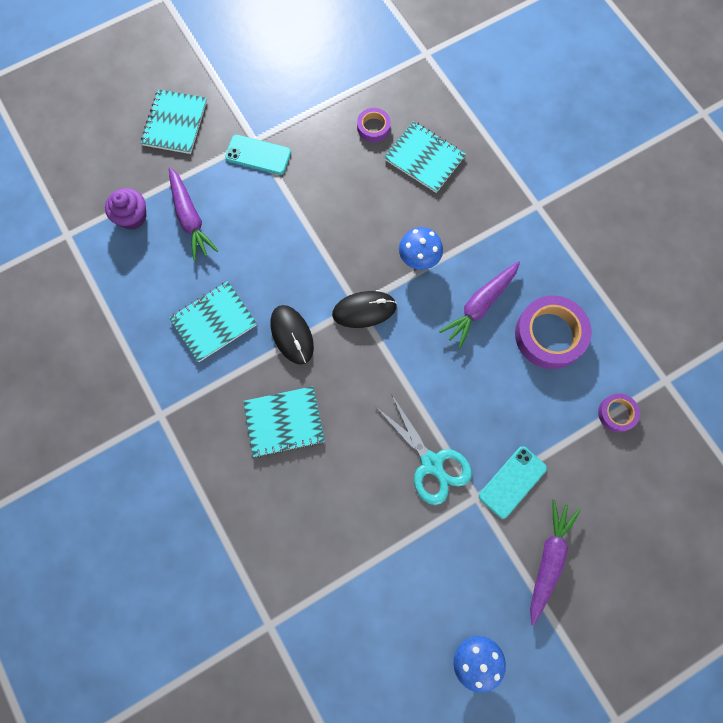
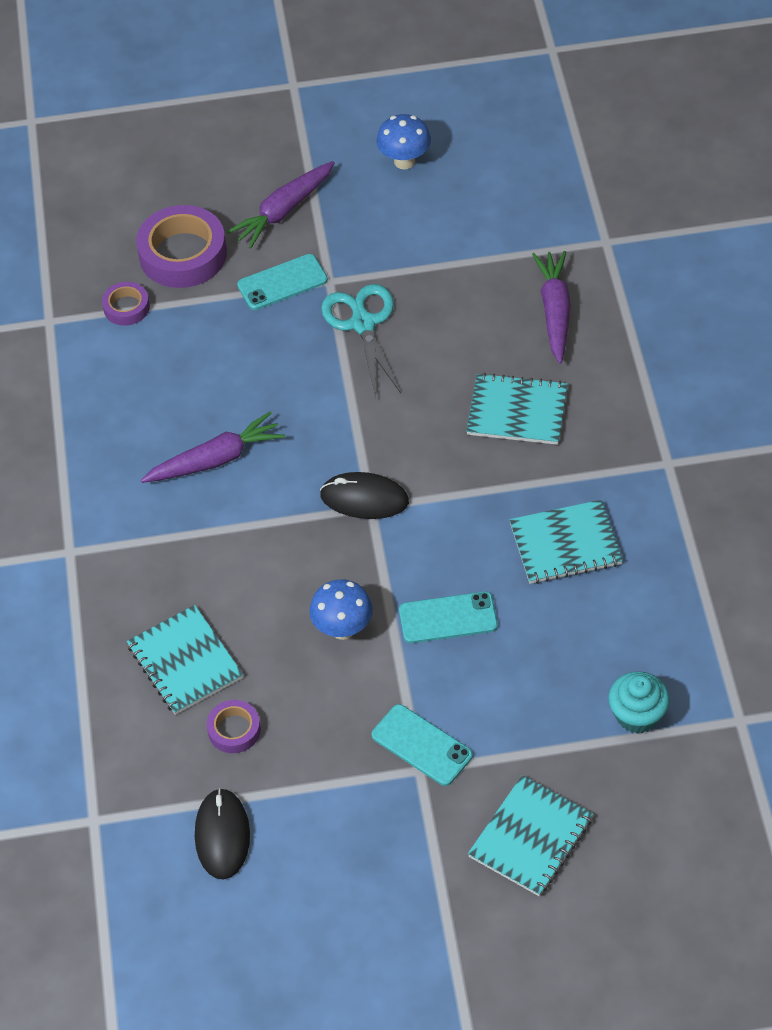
camera: 155 degrees left, 20 degrees down
(132, 217) = (637, 715): purple cupcake -> turquoise cupcake
(190, 218) = (553, 686): purple carrot -> purple carrot (555, 311)
(273, 241) = (448, 618): none -> turquoise phone
(292, 335) = (469, 499): black mouse -> black mouse (222, 835)
(418, 259) = (263, 535): blue mushroom -> blue mushroom (343, 629)
(549, 335) = (151, 403): purple tape -> purple tape (183, 254)

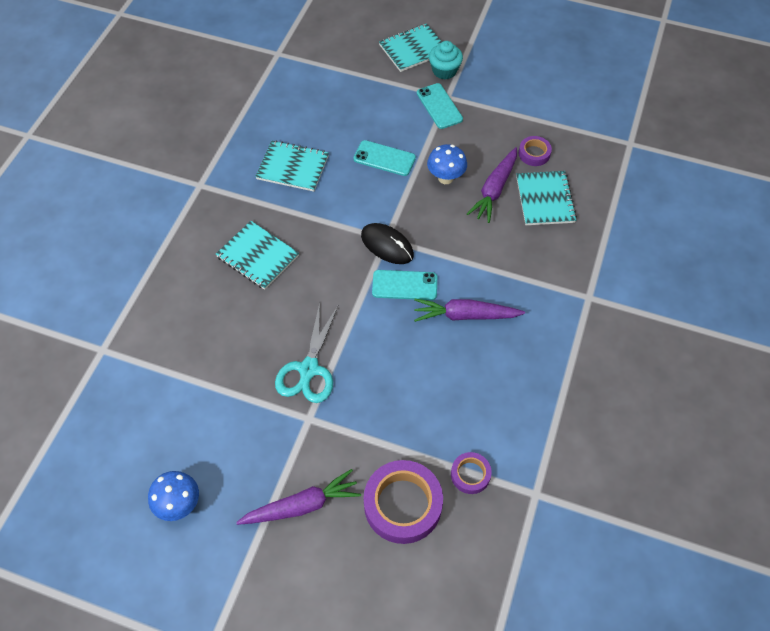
camera: 155 degrees left, 5 degrees up
(222, 835) = (564, 109): black mouse -> none
(282, 282) = (343, 435): turquoise phone -> turquoise phone (404, 285)
(555, 311) = (179, 313): purple carrot -> purple carrot (494, 190)
(637, 715) = (324, 75): turquoise cupcake -> turquoise cupcake (444, 71)

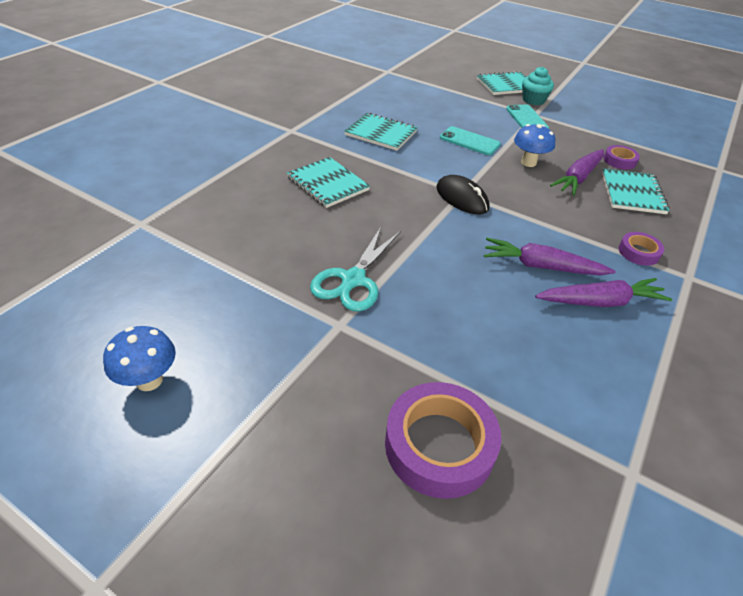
camera: 10 degrees right, 15 degrees down
(302, 505) = (303, 416): purple carrot -> purple carrot (600, 302)
(404, 285) = (475, 230): turquoise phone -> none
(470, 474) = (538, 429): purple tape -> purple tape (638, 252)

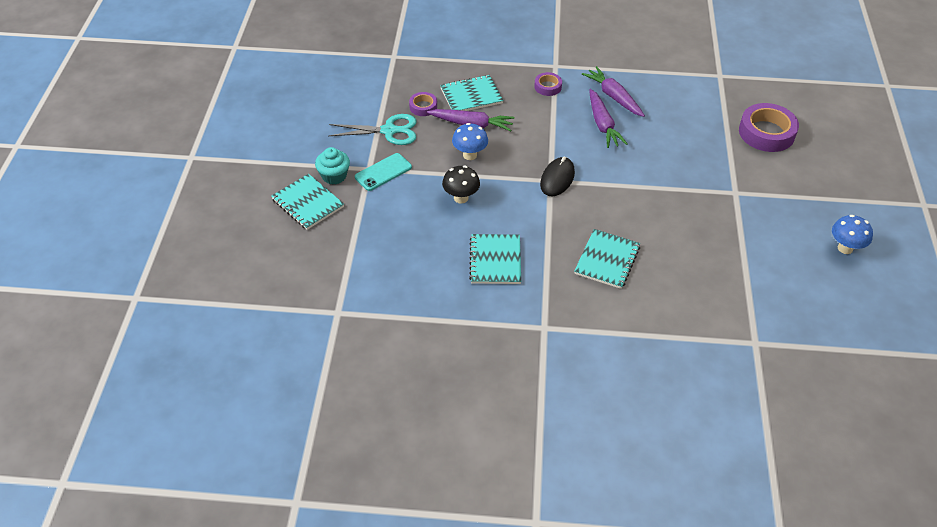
camera: 115 degrees left, 5 degrees up
(353, 279) = (695, 201): turquoise scissors -> turquoise scissors (389, 131)
(469, 141) = (461, 198): turquoise phone -> black mushroom

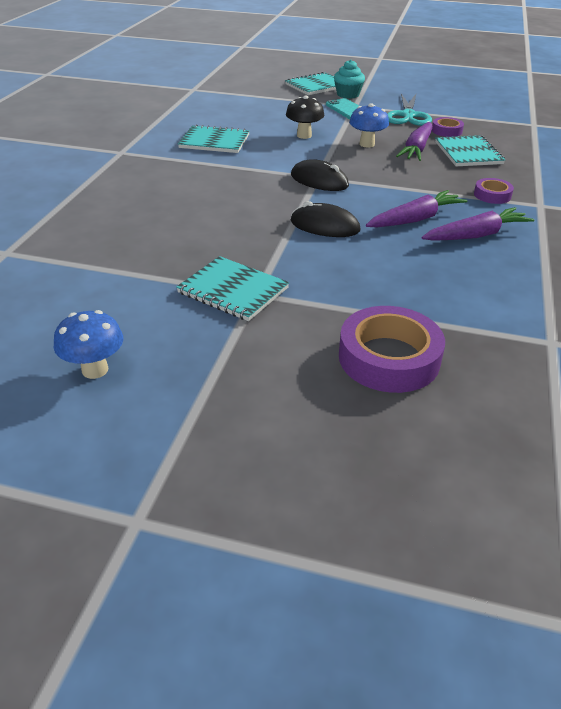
camera: 100 degrees right, 10 degrees down
(602, 124) = (415, 219): purple carrot -> purple carrot turned 150 degrees clockwise
(607, 260) = (184, 190): turquoise notebook -> turquoise notebook (233, 290)
(632, 169) = (324, 226): none -> black mouse

